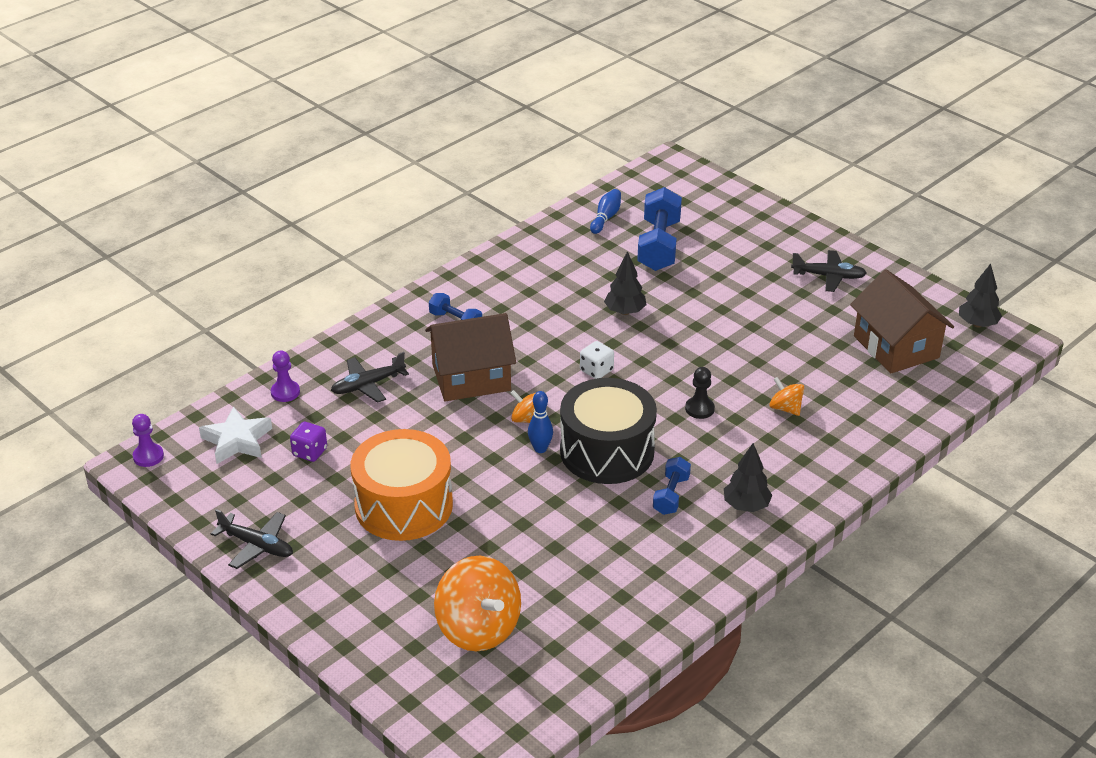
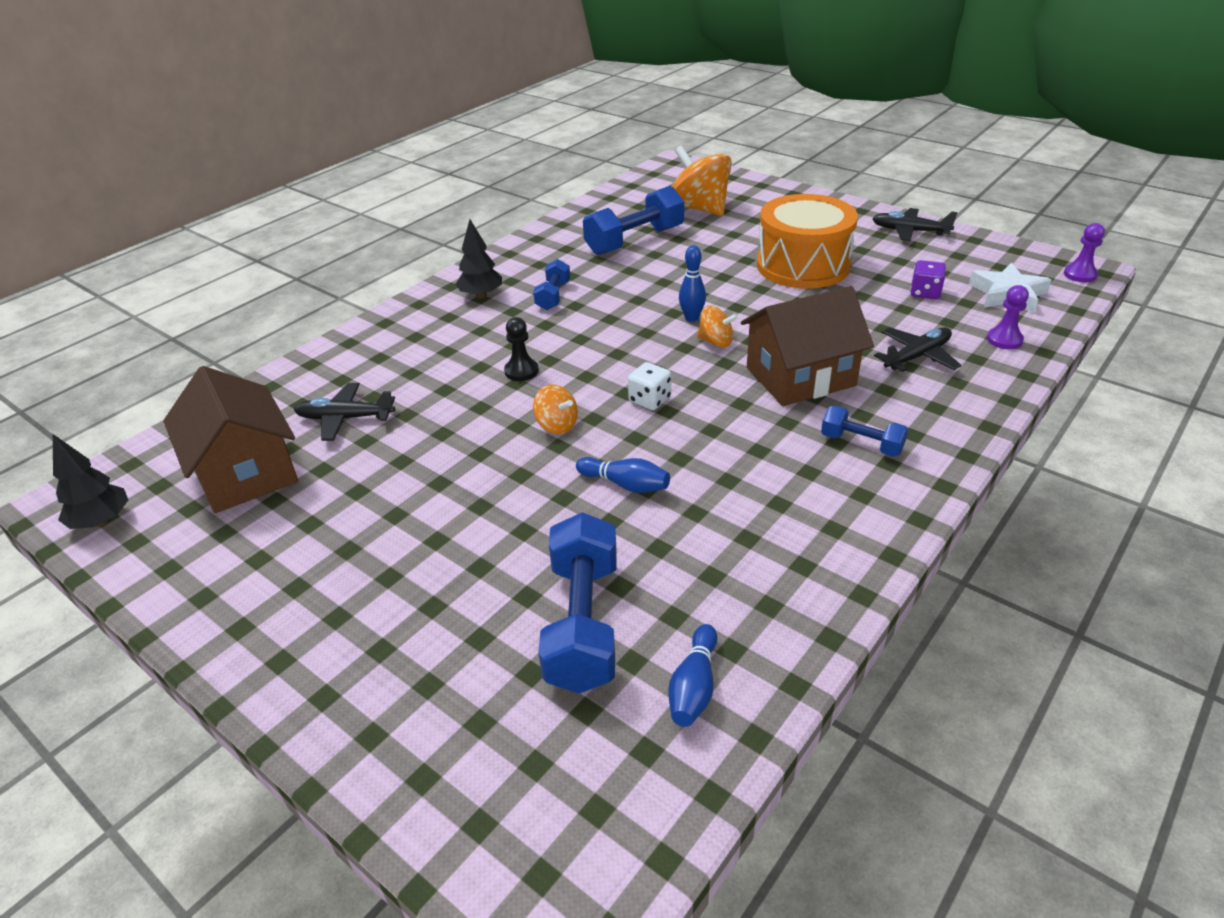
camera: 175 degrees right, 0 degrees up
(573, 573) = (634, 241): none -> blue dumbbell
(607, 451) = (621, 323): black drum -> none
(625, 312) = (625, 484): black tree -> blue bowling pin
(785, 408) = (420, 382): orange spinning top -> orange spinning top (557, 425)
(828, 276) = (292, 587): black plane -> black plane (345, 418)

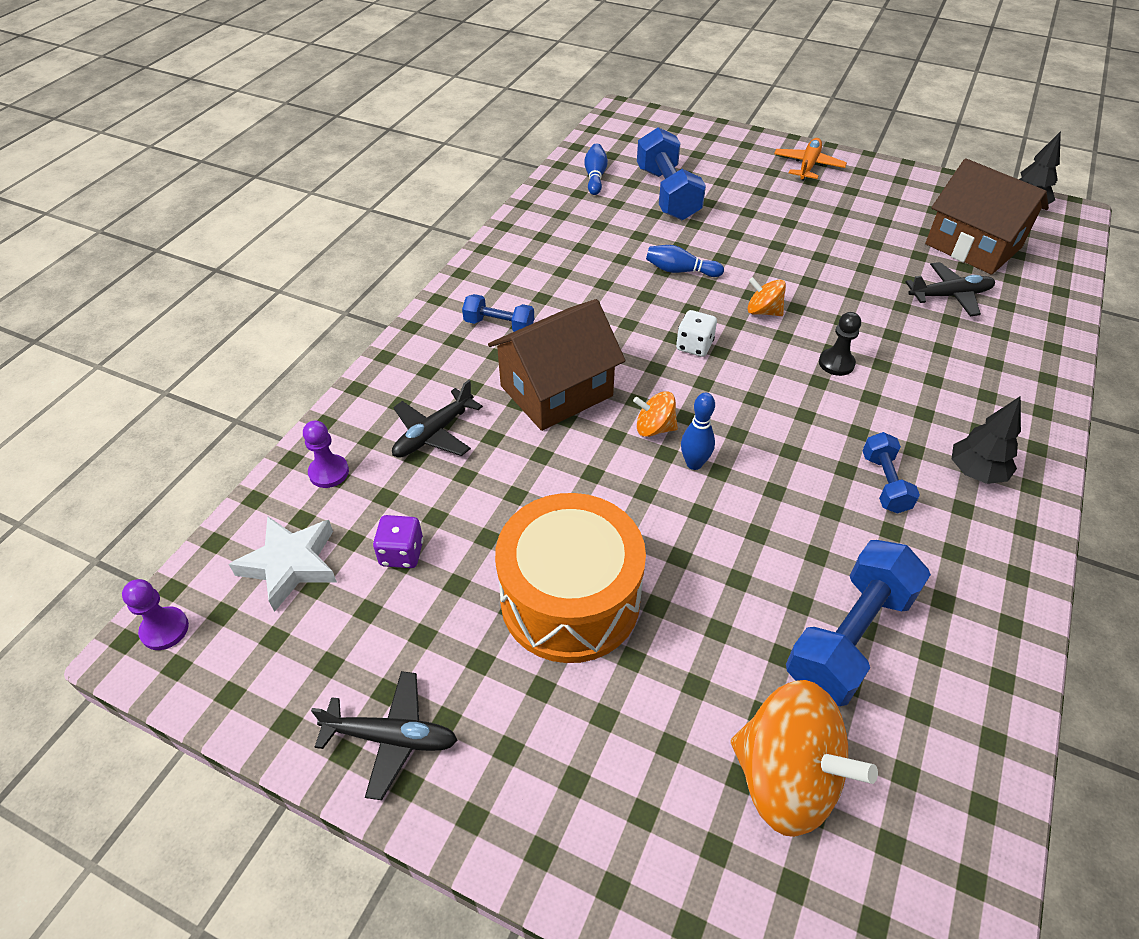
camera: 165 degrees right, 10 degrees up
(311, 653) = (808, 166): none -> orange plane

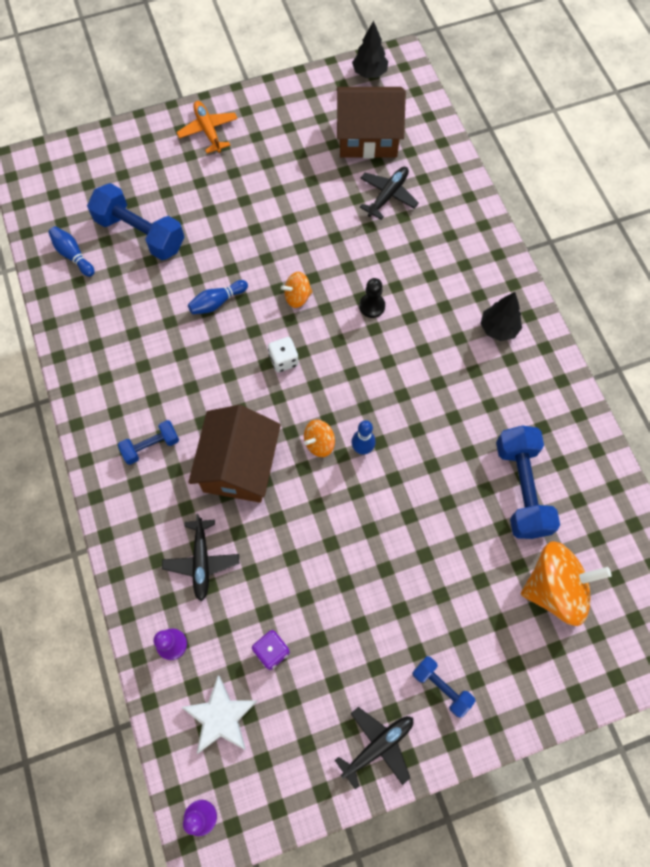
camera: 45 degrees left, 20 degrees up
(570, 599) = (382, 592): orange drum -> none
(884, 483) = (463, 375): blue dumbbell -> blue dumbbell (441, 687)

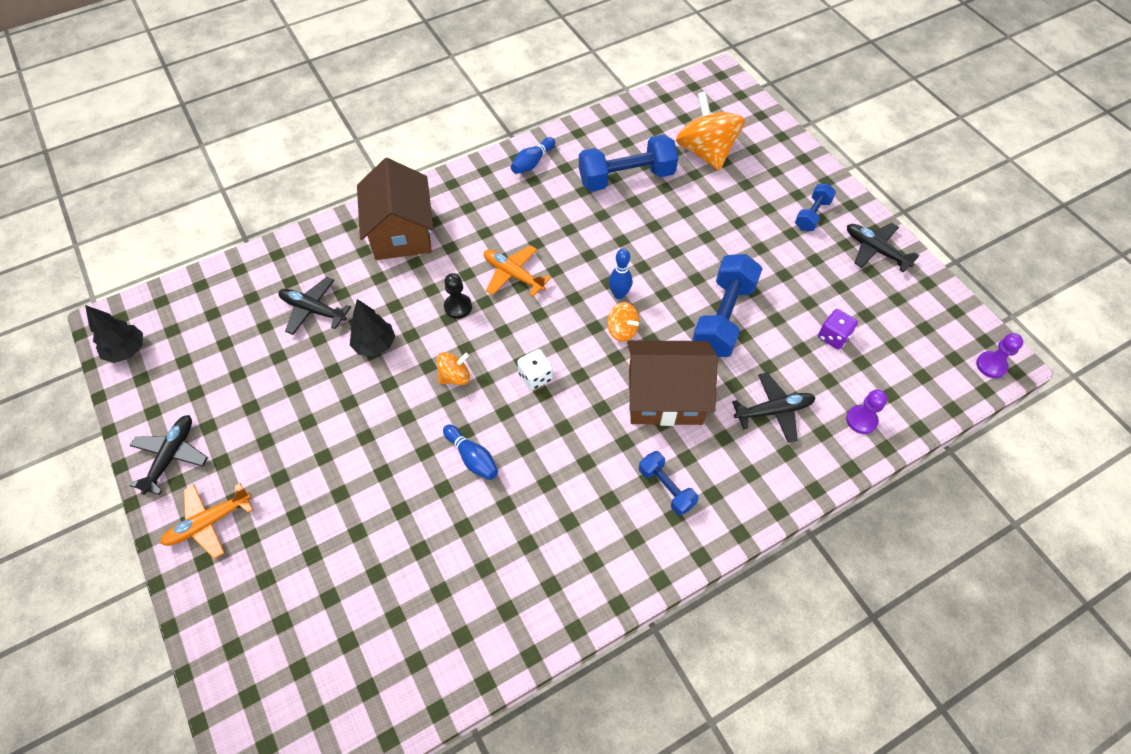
camera: 100 degrees left, 10 degrees down
(73, 255) = (421, 655): blue bowling pin -> blue bowling pin (532, 162)
(140, 233) = (380, 572): blue dumbbell -> blue dumbbell (723, 318)
(221, 716) = (905, 366): white star -> none
(268, 106) = (171, 456): none -> black plane
(297, 297) = (455, 377): orange spinning top -> orange spinning top turned 90 degrees counterclockwise
(368, 137) = (228, 339): brown house -> brown house (401, 232)
(402, 357) = (513, 275): none -> orange plane
(498, 328) = (469, 204): black tree -> black tree (375, 345)

